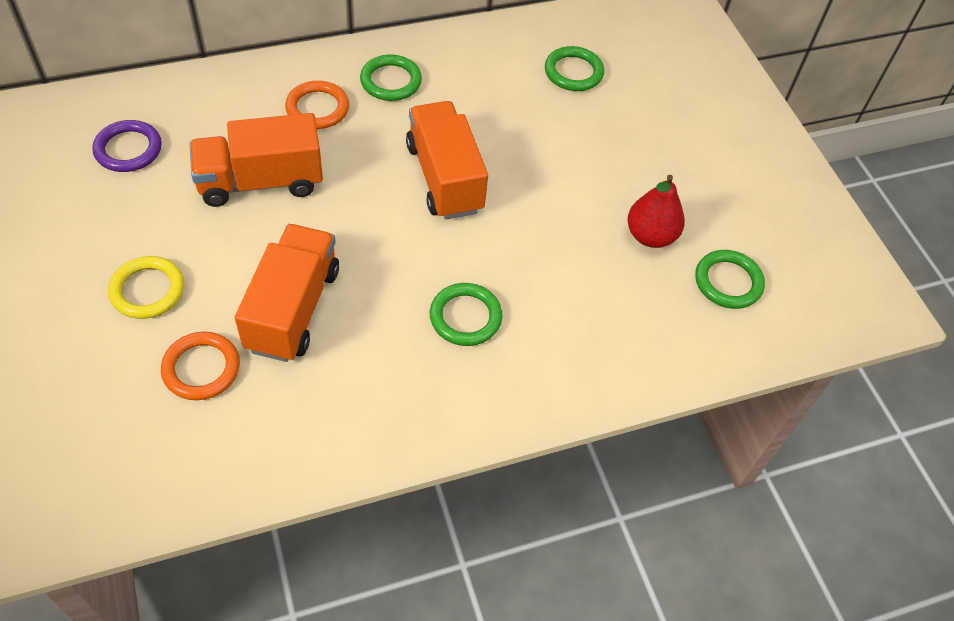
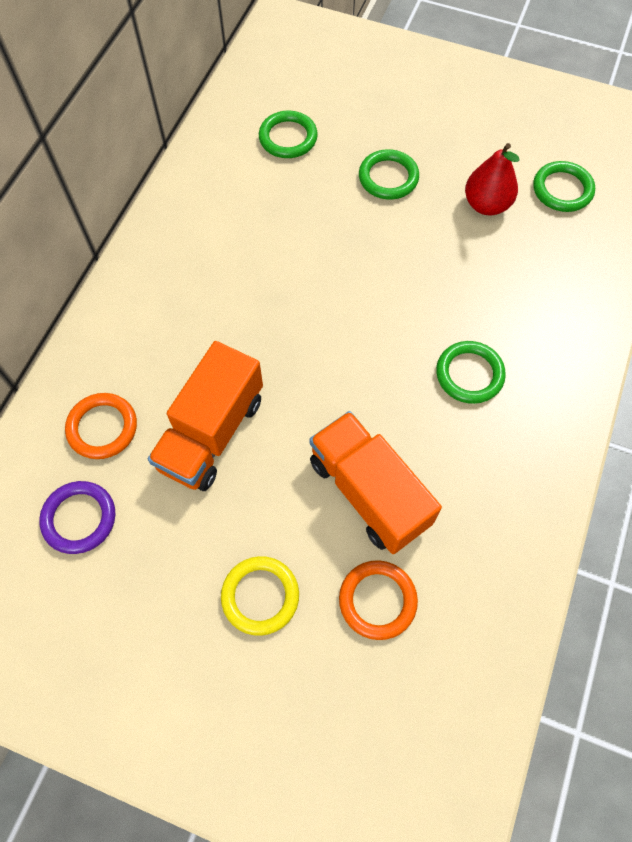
camera: 45 degrees left, 10 degrees up
(317, 108) = (165, 338): orange ring -> orange ring (102, 428)
(391, 81) = (184, 265): green ring -> green ring (388, 177)
(444, 178) = (321, 296): orange truck -> none

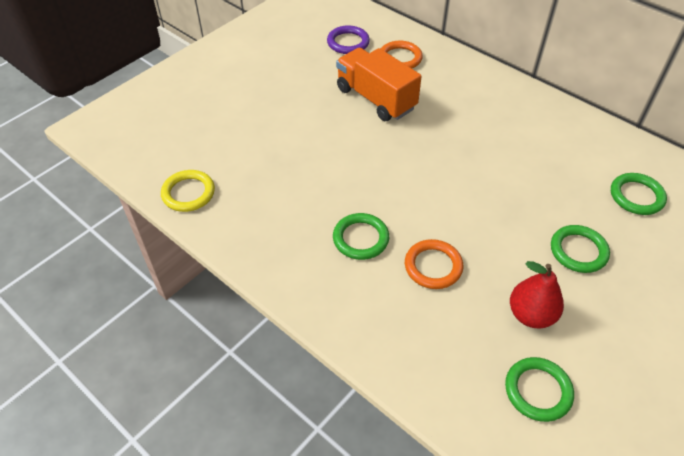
camera: 110 degrees right, 15 degrees down
(260, 596) = (264, 97): yellow ring -> yellow ring (188, 193)
(369, 492) = (299, 157): orange truck -> none
(377, 600) = (231, 142): orange ring -> orange ring (433, 266)

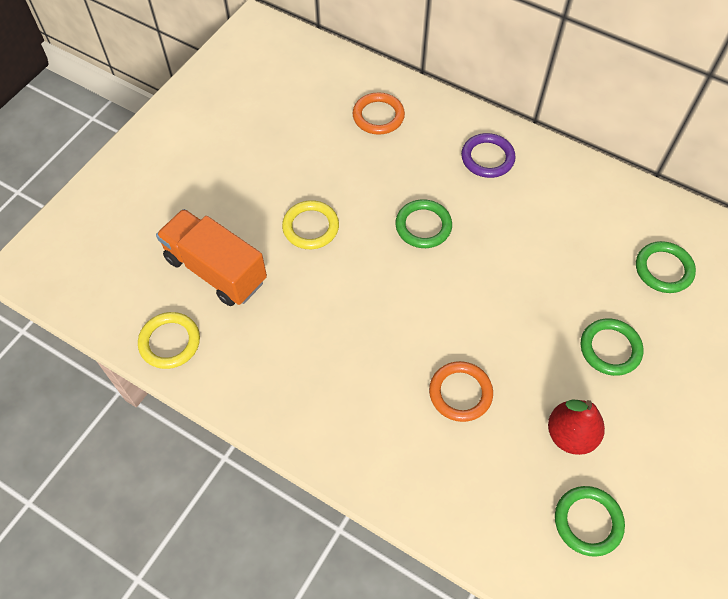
camera: 10 degrees left, 10 degrees up
(327, 127) = (310, 227): none -> yellow ring
(348, 42) = (312, 101): purple ring -> purple ring (487, 158)
(360, 238) = (376, 371): green ring -> green ring (423, 226)
(376, 99) = (360, 179): orange truck -> orange truck (216, 270)

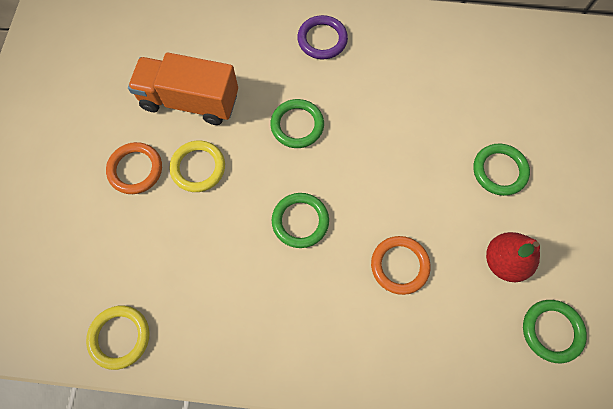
camera: 25 degrees left, 10 degrees up
(216, 270) = (130, 246): orange truck -> orange truck (190, 101)
(378, 116) = (209, 37): orange ring -> orange ring (135, 169)
(663, 269) = (508, 83): green ring -> green ring (300, 221)

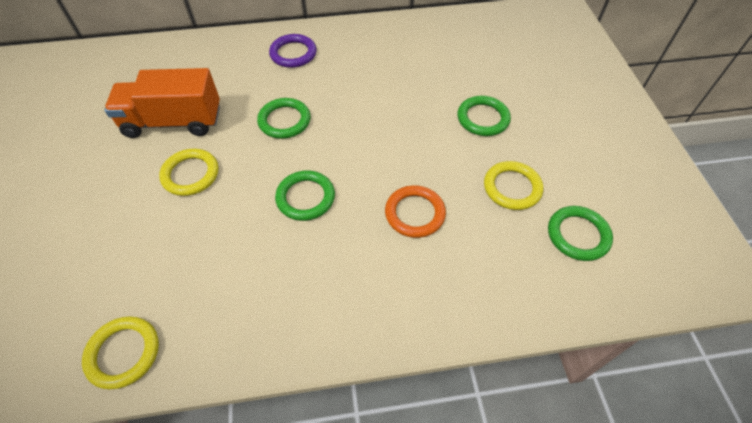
camera: 15 degrees left, 15 degrees down
(135, 169) = (123, 189): orange ring -> none
(503, 261) = (512, 188): red pear -> yellow ring

